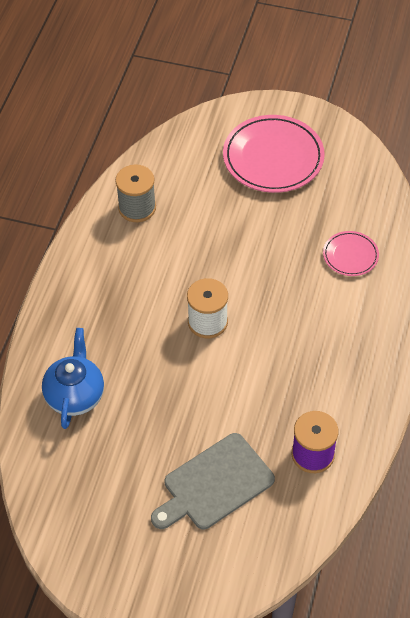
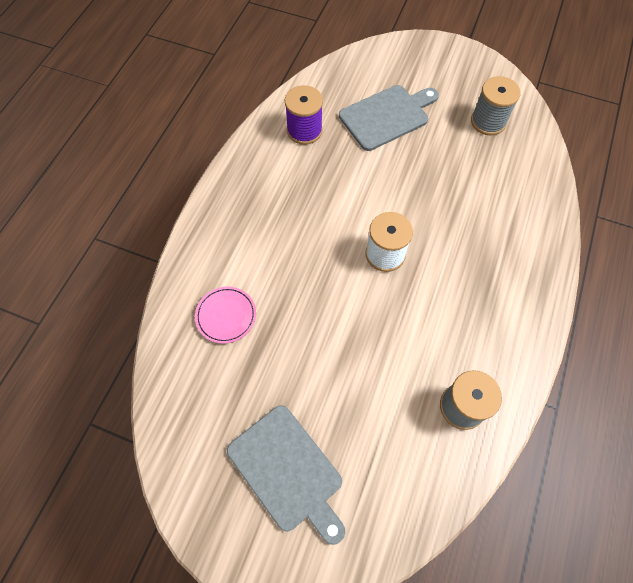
camera: 175 degrees left, 10 degrees up
(75, 395) = (509, 195): blue teapot -> none
(89, 488) = (488, 122): none -> grey spool
(273, 158) = (288, 471): pink plate -> grey cutting board

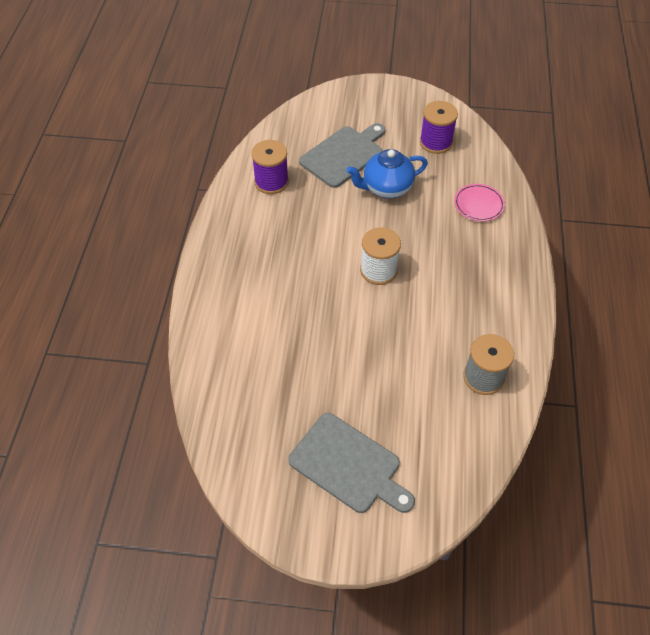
camera: 15 degrees left, 10 degrees down
(226, 316) = (250, 353): pink plate -> pink plate (478, 204)
(420, 162) = (386, 188): none -> blue teapot
(488, 122) = (435, 142): grey spool -> purple spool

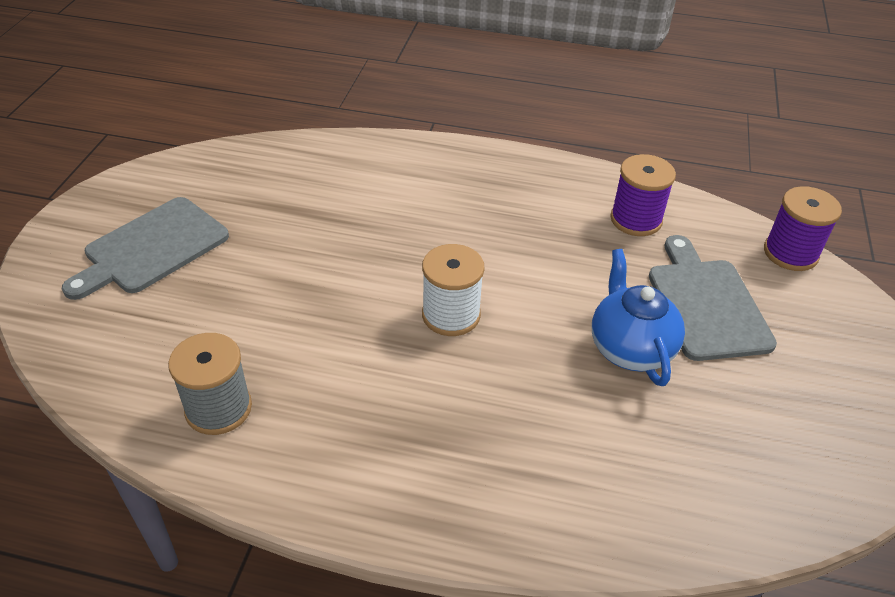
camera: 95 degrees right, 10 degrees down
(343, 155) = (706, 304): grey cutting board -> grey cutting board turned 150 degrees counterclockwise
(435, 142) = (761, 441): purple spool -> purple spool (790, 253)
(478, 204) = (592, 480): pink plate -> none

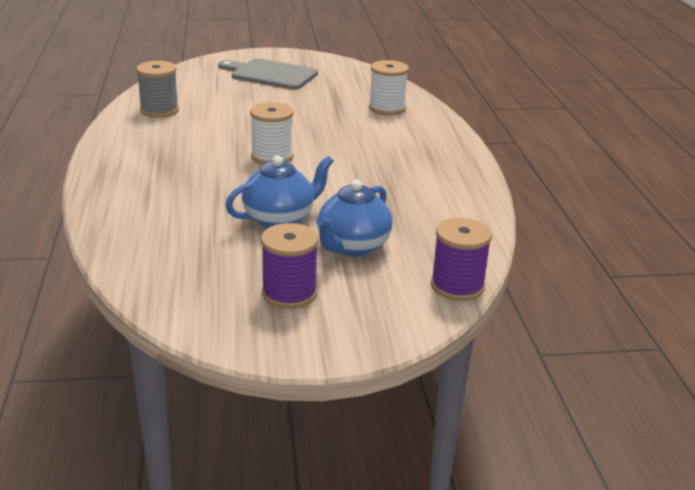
camera: 70 degrees right, 15 degrees down
(346, 175) = (387, 108): none -> white spool
(636, 220) = (436, 211): purple spool -> purple spool (289, 293)
(706, 304) = (352, 247): grey cutting board -> blue teapot

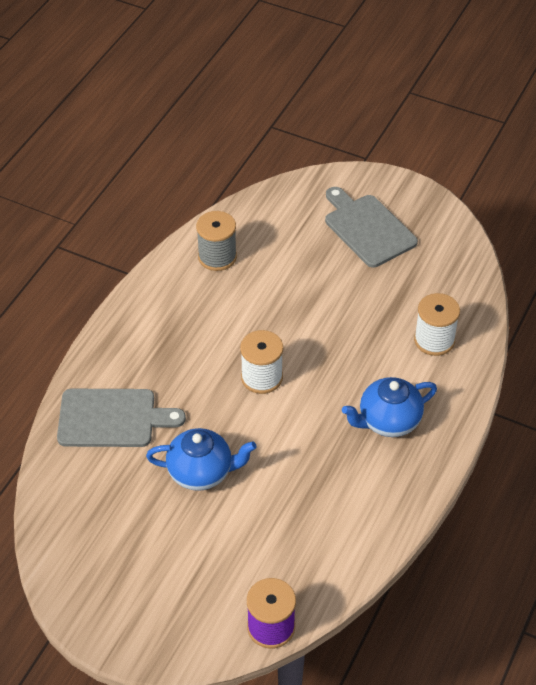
camera: 35 degrees right, 20 degrees up
(154, 213) = (112, 418): none -> grey cutting board
(289, 293) = (140, 569): purple spool -> none
(352, 247) = (230, 537): blue teapot -> blue teapot (388, 421)

